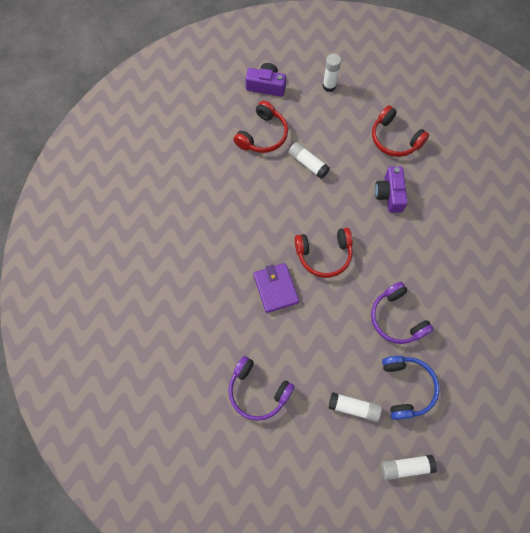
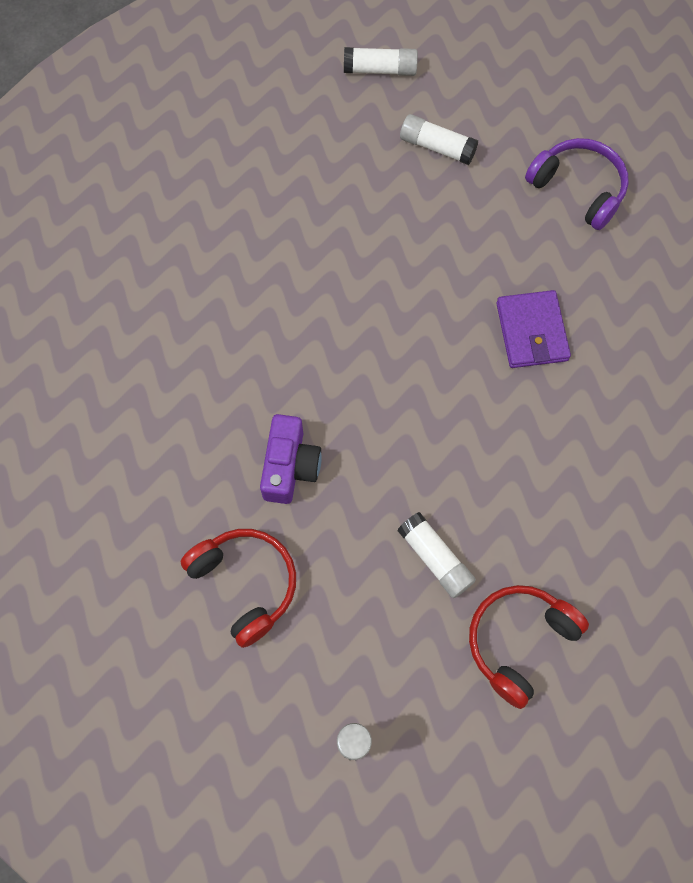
camera: 170 degrees left, 0 degrees up
(266, 86) = (496, 771): purple camera -> none
(324, 255) = (437, 374): red headphones -> none
(397, 318) = (338, 254): purple headphones -> none
(406, 388) = (351, 159): blue headphones -> none

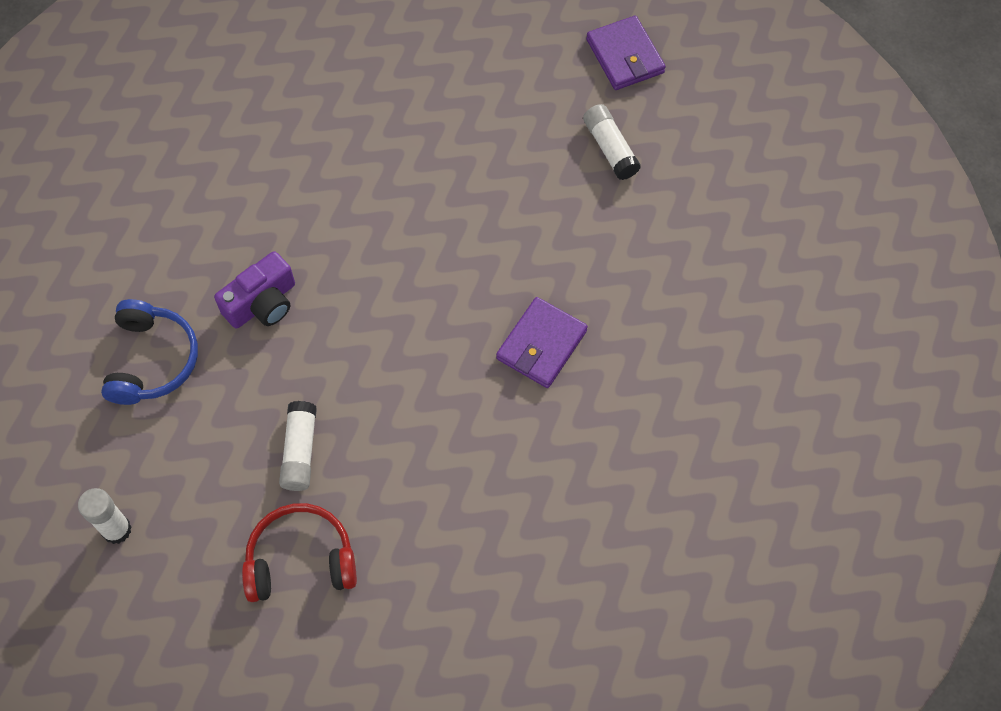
camera: 40 degrees right, 5 degrees down
(245, 584) = (152, 360): red headphones -> blue headphones
(380, 70) = (625, 56): white glue stick -> purple wallet
(578, 189) = (694, 263): purple headphones -> none

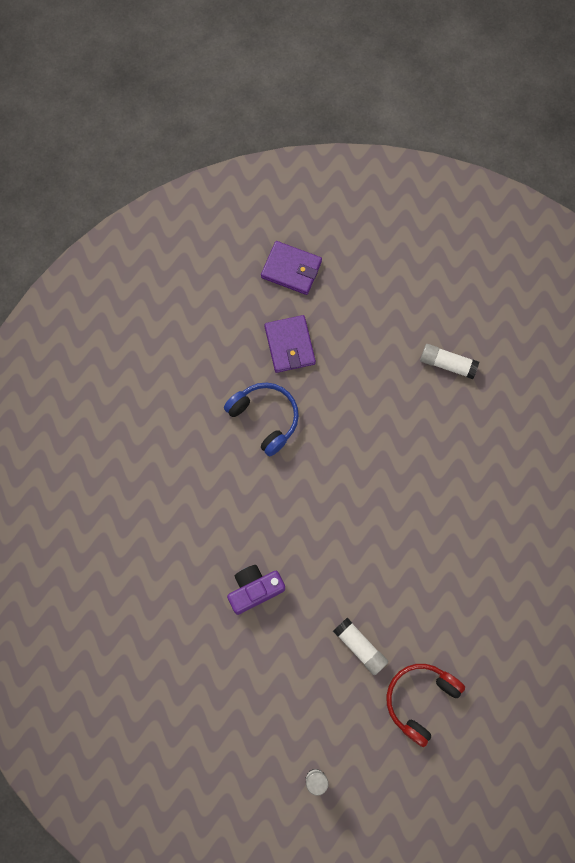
camera: 45 degrees left, 10 degrees up
(152, 360) = (232, 676): blue headphones -> blue headphones (265, 418)
(262, 303) = (254, 590): purple camera -> purple camera turned 120 degrees counterclockwise
(541, 345) = (416, 473): purple wallet -> purple wallet (289, 345)
(610, 148) = (338, 331): white glue stick -> white glue stick (447, 364)

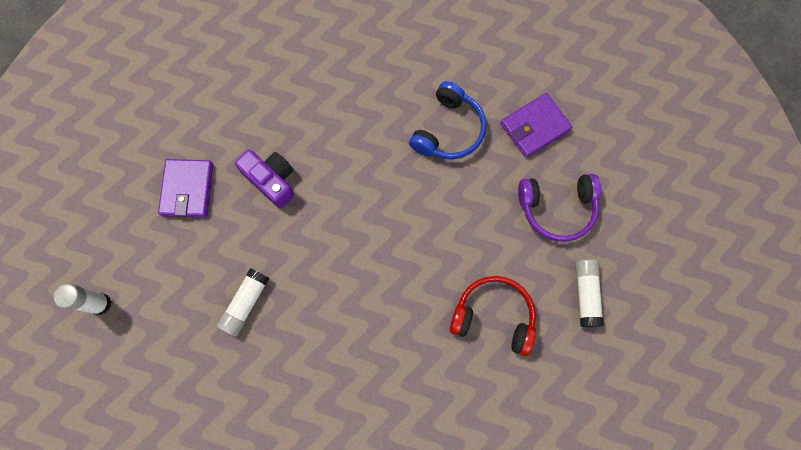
camera: 70 degrees right, 0 degrees up
(291, 269) = (615, 101): purple wallet -> purple wallet (187, 189)
(368, 357) = (557, 208): none -> purple headphones
(420, 700) = (209, 386): red headphones -> red headphones (493, 316)

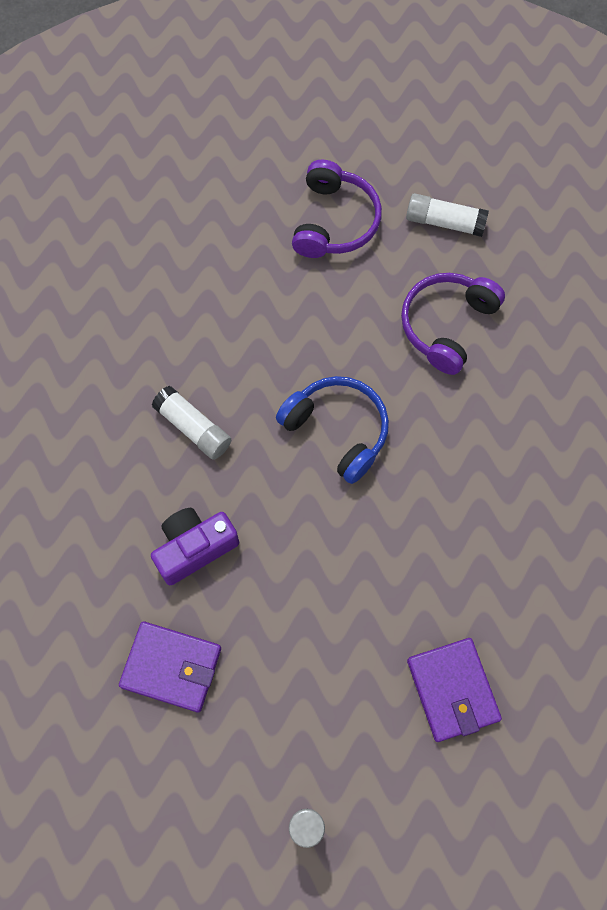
camera: 75 degrees left, 5 degrees down
(245, 303) = (357, 618): white glue stick -> white glue stick (193, 428)
(448, 130) = (195, 312): blue headphones -> blue headphones (337, 430)
(493, 316) = (447, 325): red headphones -> purple headphones
(534, 127) = (223, 215): purple wallet -> purple wallet (452, 690)

